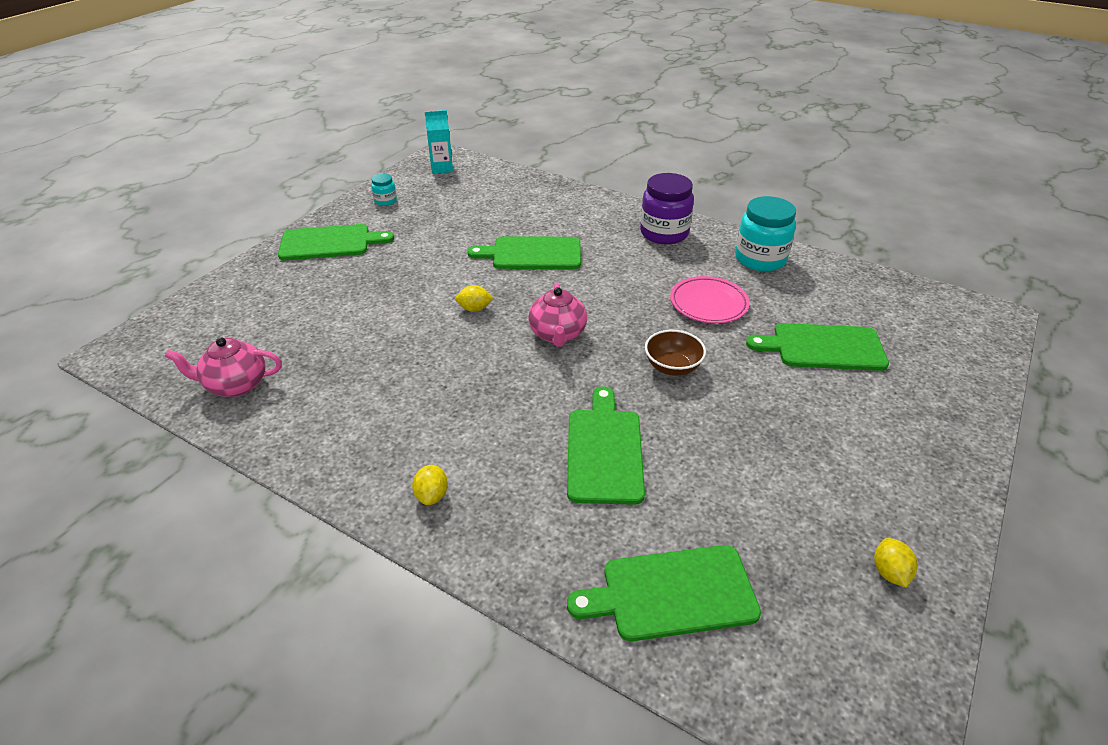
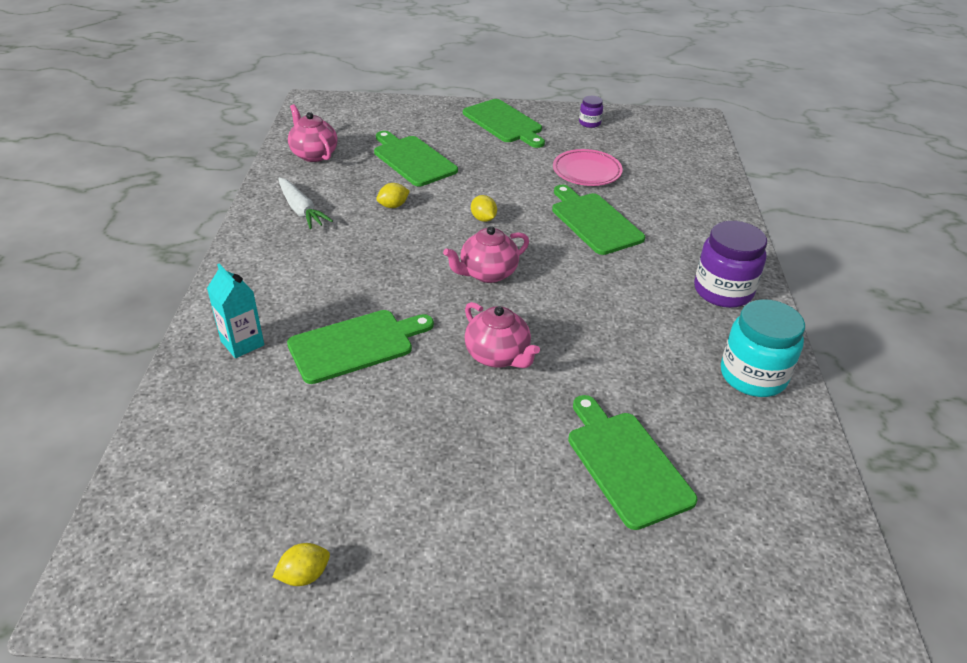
camera: 60 degrees right, 0 degrees up
(340, 426) = (301, 210): none -> white carrot
(385, 201) = (589, 123): turquoise jar -> purple jar
(432, 495) = (257, 274): yellow lemon -> yellow lemon (393, 206)
(441, 168) = (676, 128): turquoise carton -> turquoise carton (242, 343)
(672, 367) = (498, 356): brown bowl -> pink teapot
(672, 593) = (217, 427): green cutting board -> green cutting board (412, 159)
(708, 304) = (623, 355): pink plate -> pink plate (587, 172)

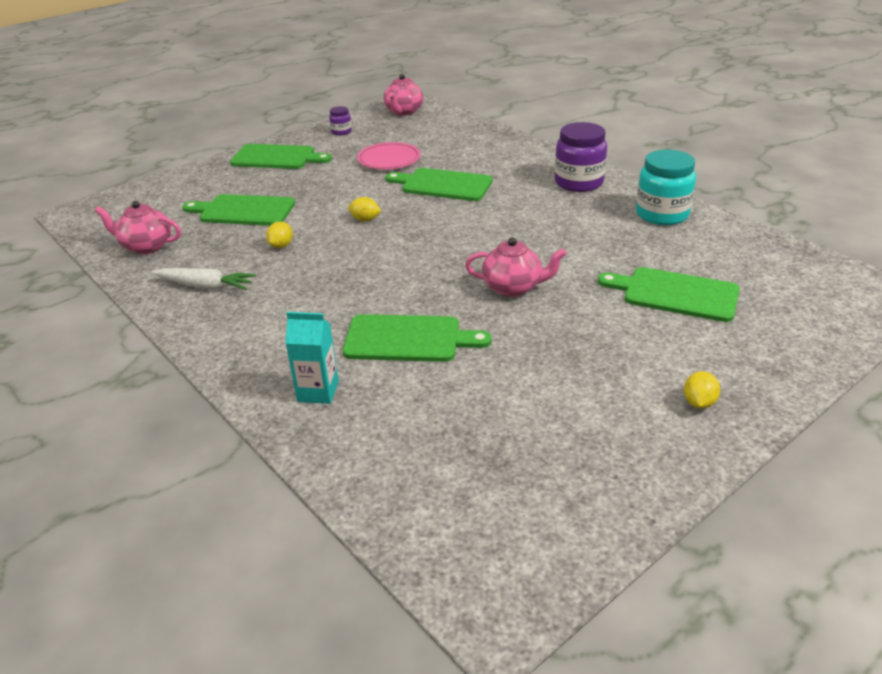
camera: 40 degrees left, 5 degrees down
(304, 575) = (611, 478): yellow lemon -> yellow lemon (699, 403)
(355, 345) = (408, 339): green cutting board -> green cutting board turned 75 degrees clockwise
(487, 273) = (425, 248): pink teapot -> pink teapot (403, 112)

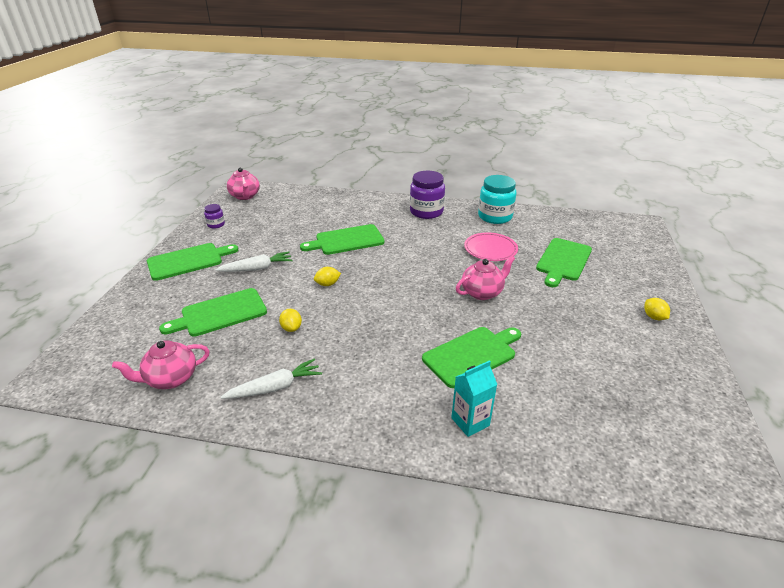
camera: 40 degrees left, 0 degrees up
(323, 183) = (257, 268): none -> white carrot
(389, 160) = (283, 235): pink plate -> pink plate (490, 250)
(675, 294) = (563, 261): green cutting board -> green cutting board turned 45 degrees counterclockwise

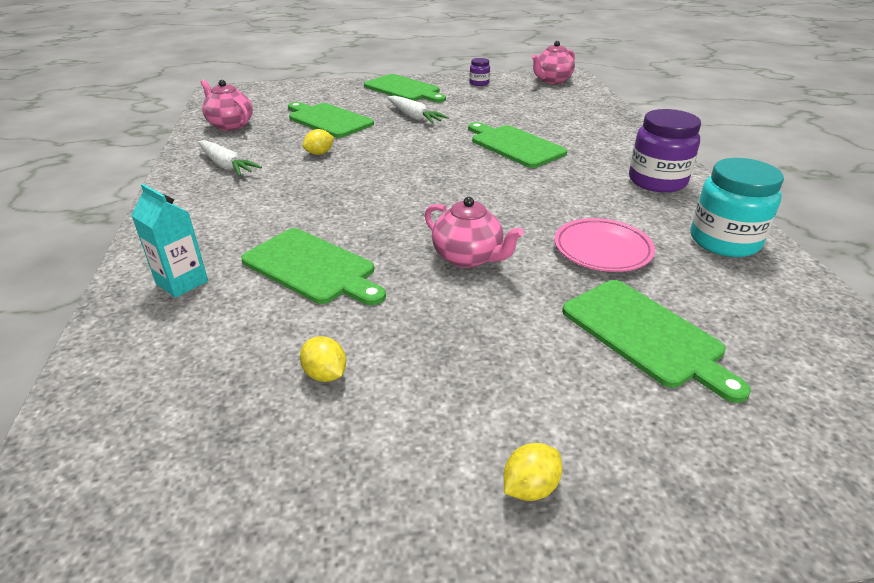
camera: 70 degrees right, 0 degrees up
(327, 284) = (410, 154): yellow lemon -> yellow lemon (325, 374)
(563, 261) = (646, 335): green cutting board -> green cutting board turned 135 degrees counterclockwise

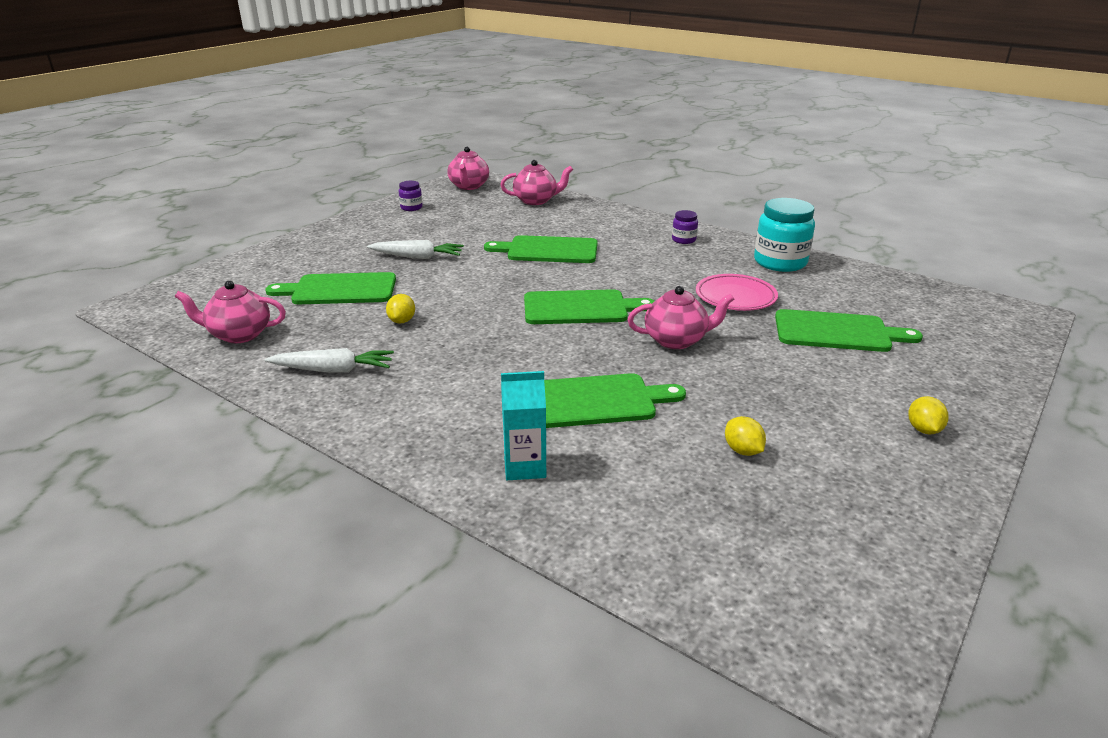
camera: 45 degrees left, 5 degrees down
(325, 374) = (742, 450): yellow lemon -> yellow lemon turned 60 degrees clockwise
(404, 89) = (351, 235): green cutting board -> green cutting board (580, 308)
(584, 106) = (536, 201): none -> pink teapot
(657, 181) = (683, 240): purple jar -> purple jar, size x0.49

